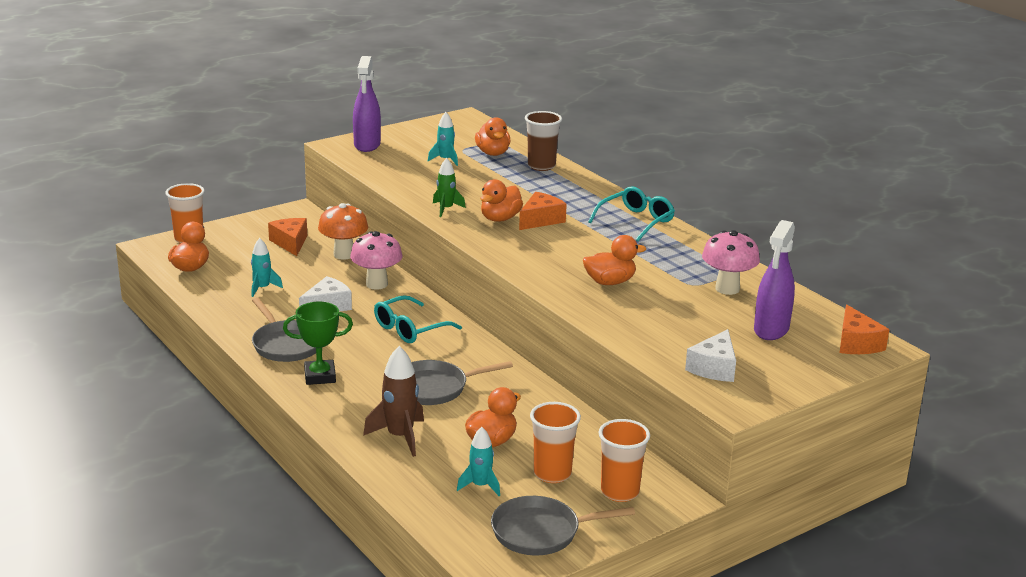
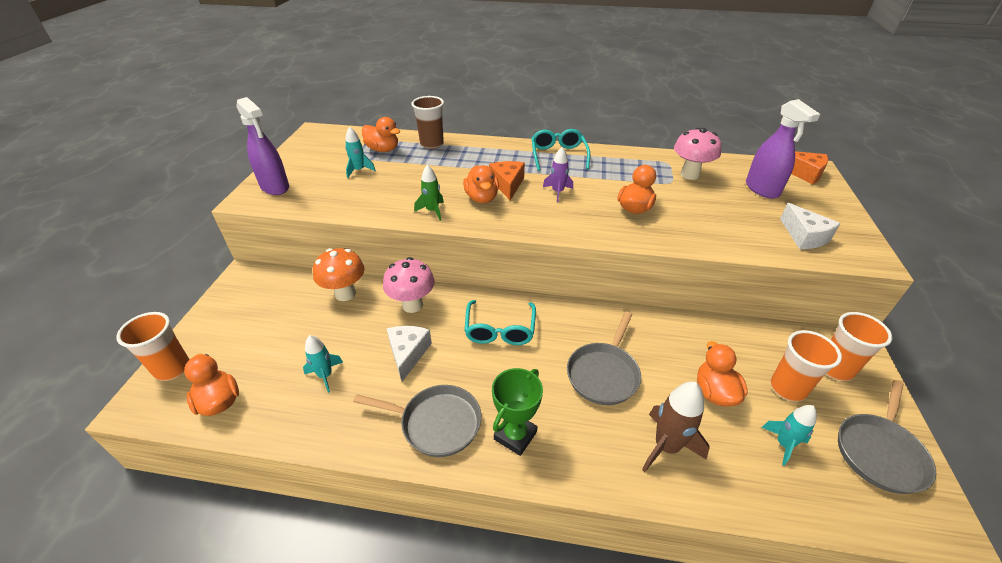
camera: 45 degrees left, 15 degrees up
(290, 243) = (283, 310): orange cheese -> none
(570, 243) = (557, 192): none -> purple rocket

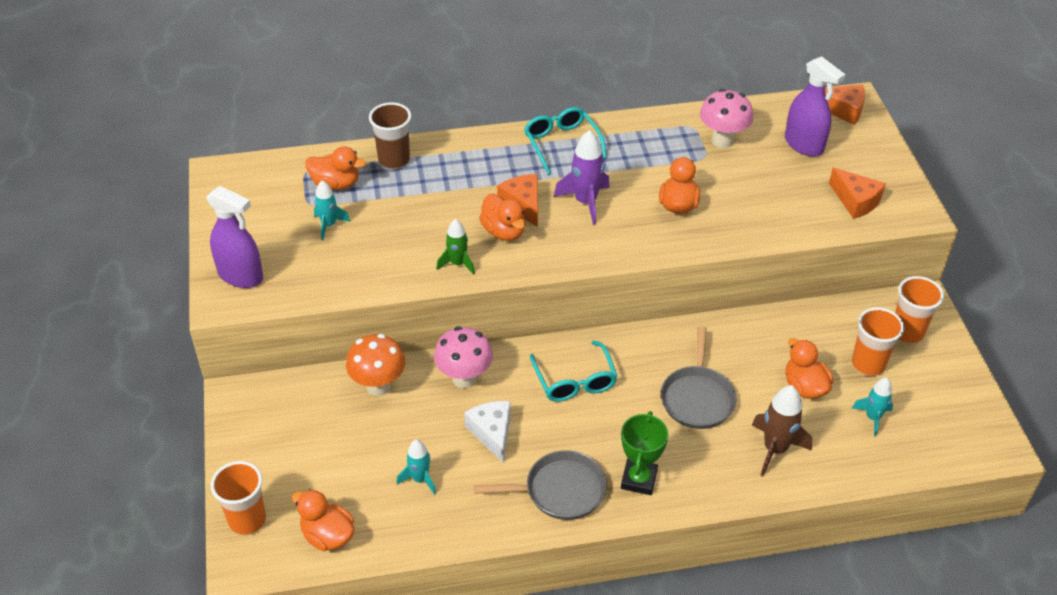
camera: 20 degrees left, 5 degrees up
(557, 192) = (585, 202): purple rocket -> purple rocket, size x1.57
(804, 236) = (855, 201): white cheese -> orange cheese
(879, 452) = (950, 401): grey pan -> none

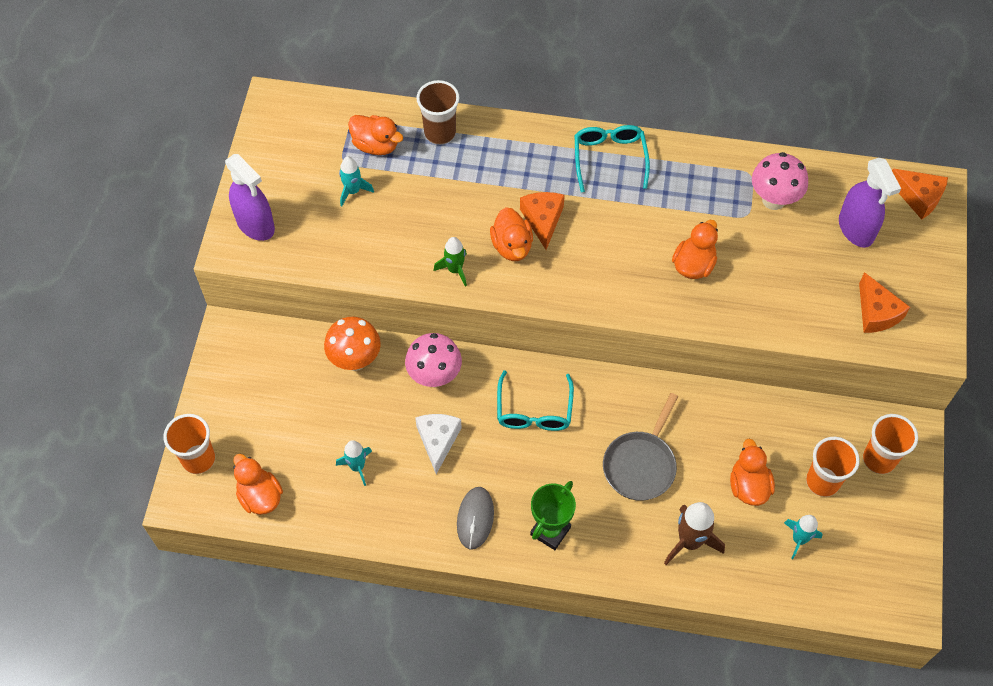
camera: 20 degrees right, 15 degrees up
(560, 490) = (475, 518): grey pan -> grey mouse
(585, 202) = (604, 235): purple rocket -> none

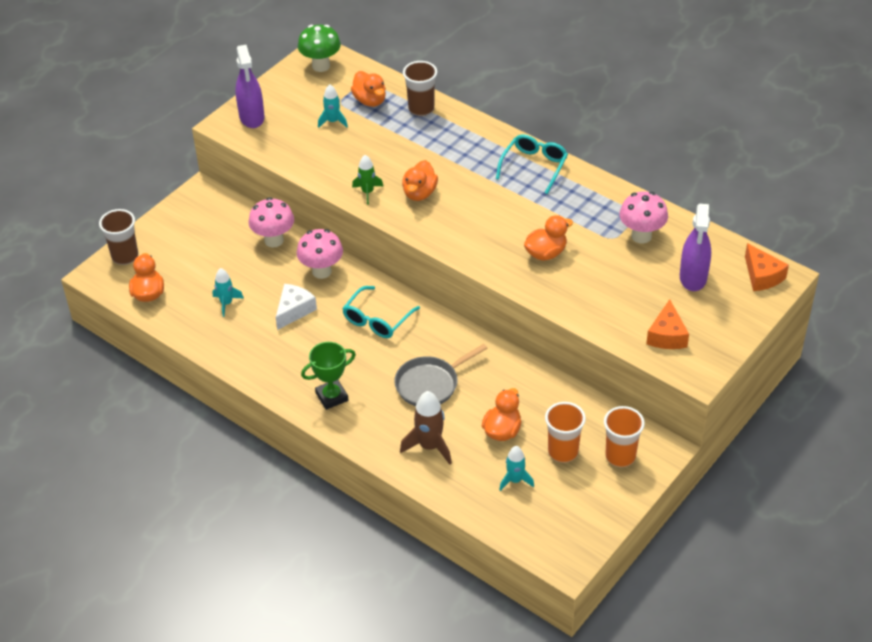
camera: 30 degrees right, 15 degrees down
(198, 459) = (125, 256): orange cup -> brown cup
(288, 120) = (321, 66): none -> green mushroom
(355, 360) = (274, 240): orange mushroom -> pink mushroom
(475, 518) = (284, 367): grey mouse -> none
(543, 220) = (454, 186): orange cheese -> none

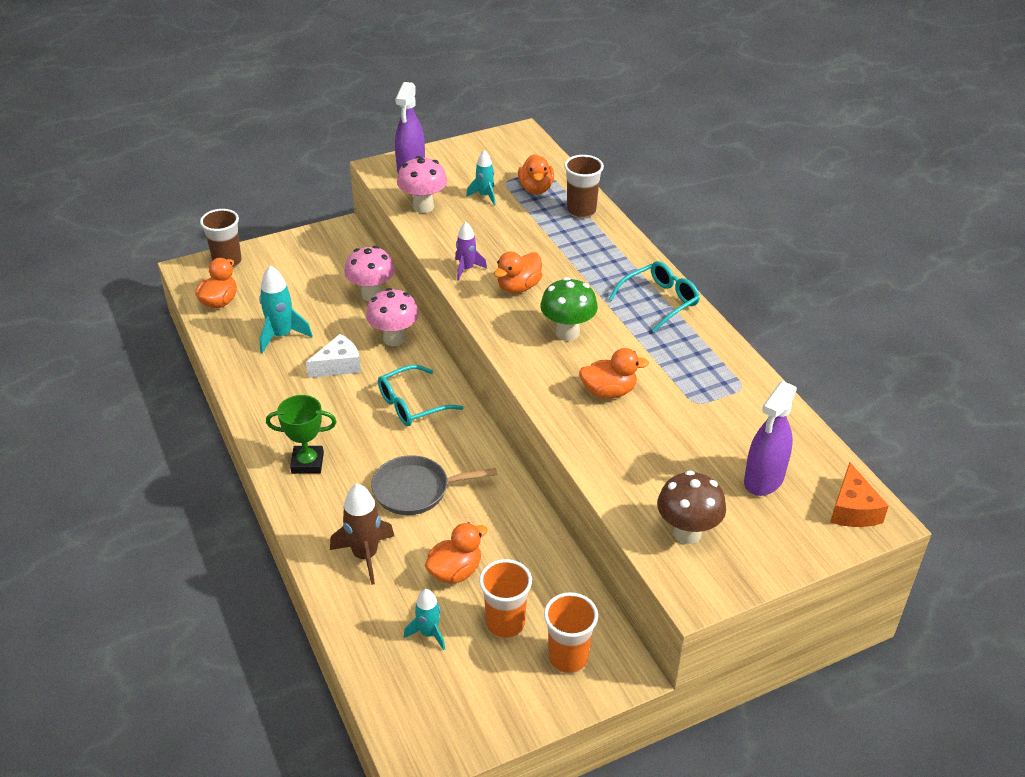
camera: 25 degrees right, 5 degrees down
(226, 303) = (281, 335): turquoise rocket -> turquoise rocket, size x1.57
(321, 66) = (512, 145): green mushroom -> green mushroom (567, 333)
(367, 192) = (466, 269): green rocket -> purple rocket
(641, 236) = (732, 412): pink mushroom -> pink mushroom (423, 207)
(667, 335) = (687, 533): orange cheese -> brown mushroom

